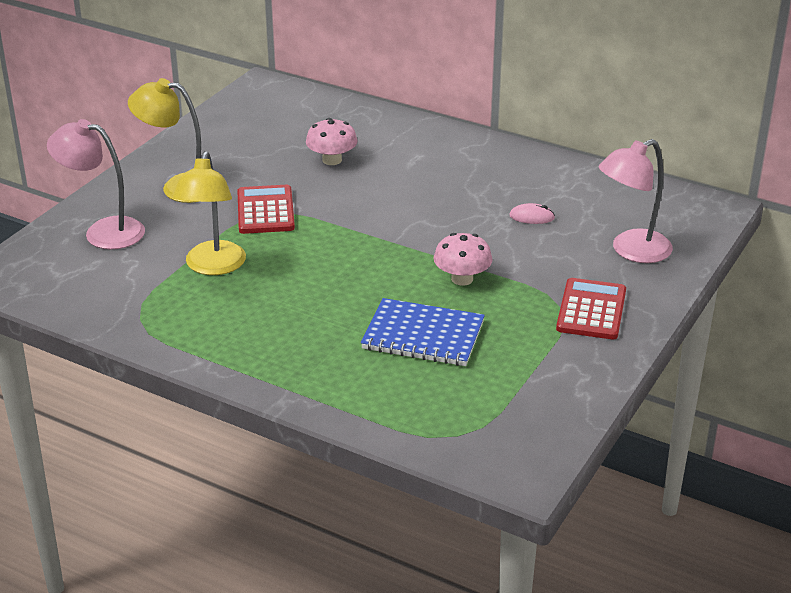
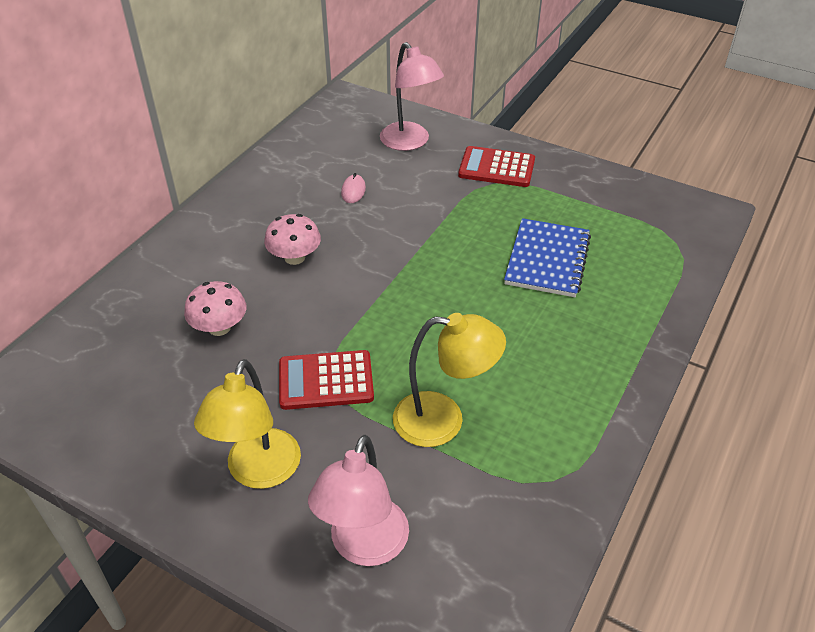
camera: 90 degrees left, 10 degrees up
(462, 279) = (456, 235): pink mushroom -> pink mushroom (294, 257)

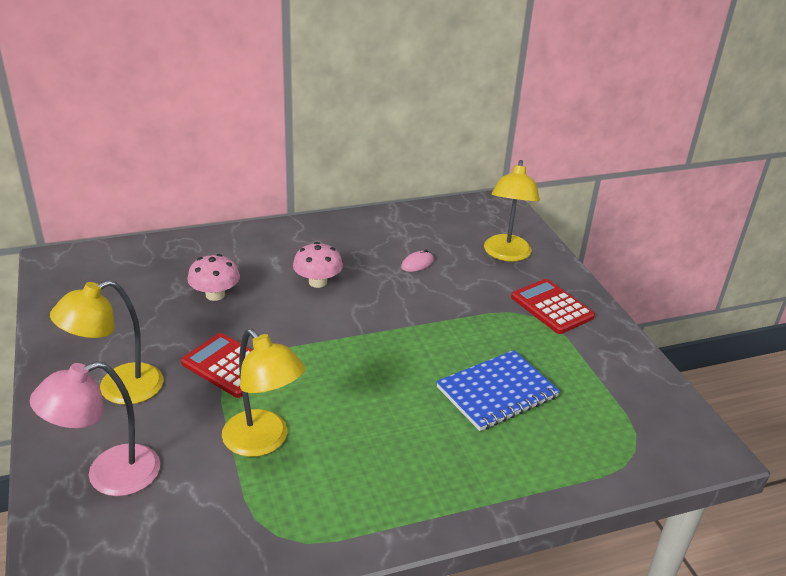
camera: 40 degrees right, 10 degrees down
(410, 142) = (506, 254): pink lamp -> yellow lamp

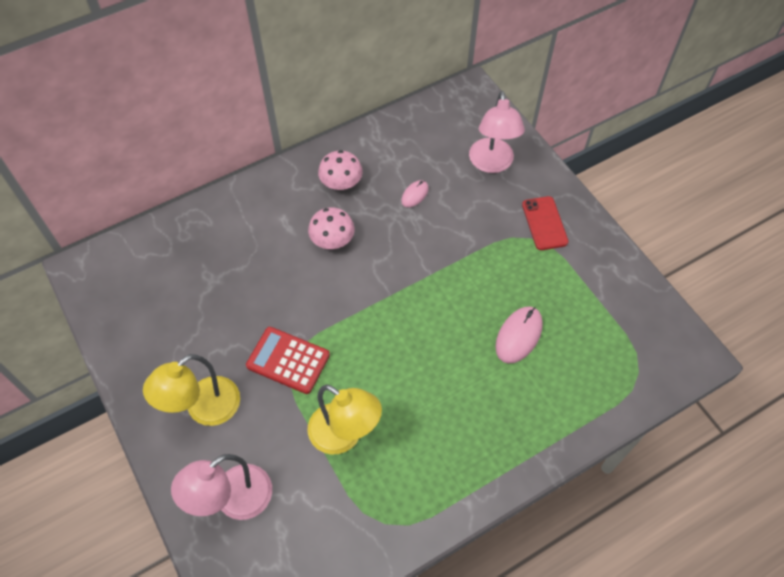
camera: 10 degrees left, 25 degrees up
(215, 295) = (246, 278): pink mushroom -> pink mushroom (341, 183)
(497, 392) = (518, 335): blue notebook -> pink mouse
(506, 254) = (492, 164): yellow lamp -> pink lamp
(551, 307) = (544, 223): red calculator -> red phone

